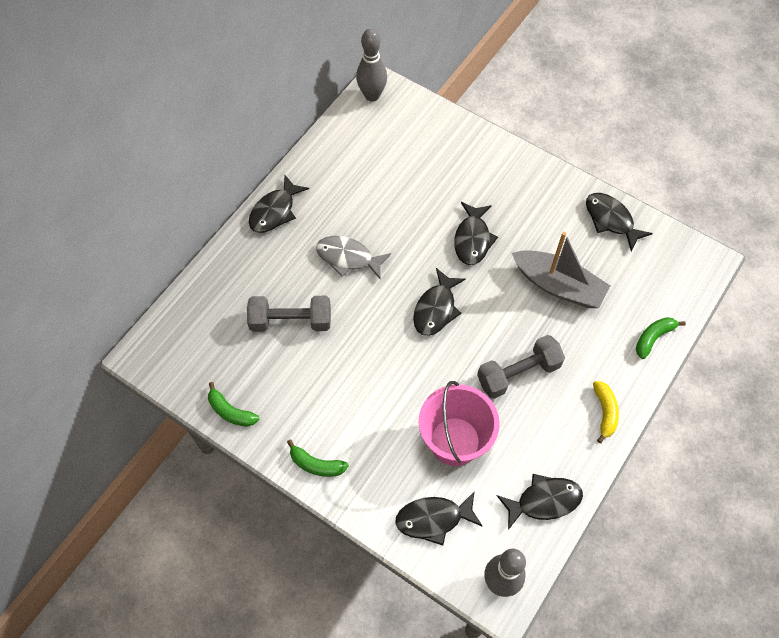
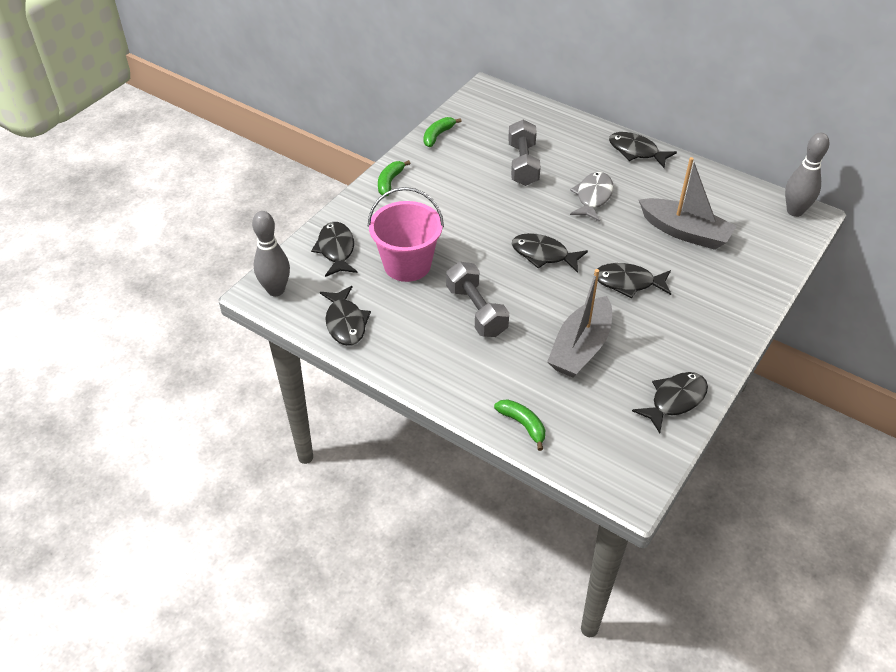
camera: 90 degrees right, 15 degrees down
(401, 185) = (684, 232): none -> grey boat
(605, 412) = (434, 375): yellow banana -> none

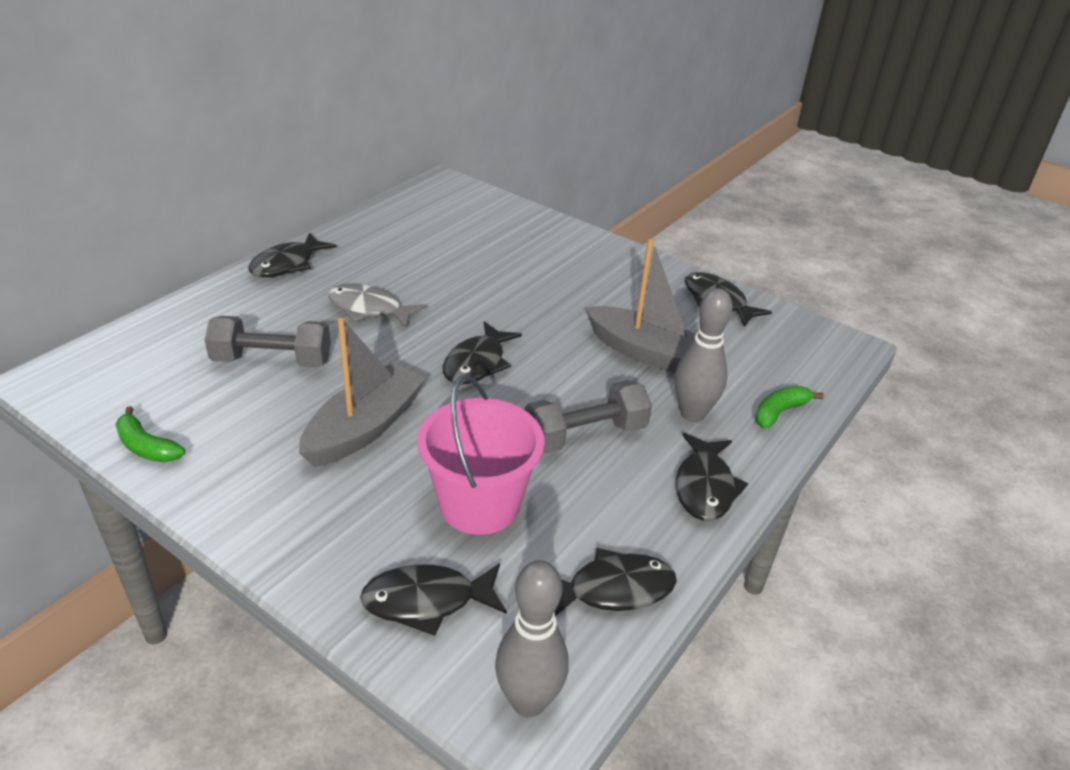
camera: 90 degrees left, 10 degrees down
(390, 182) = (255, 517): green banana -> none
(628, 282) = (537, 305): black fish -> black fish (704, 487)
(684, 232) = (454, 255): grey boat -> grey boat (364, 428)
(794, 211) = (435, 188): grey bowling pin -> grey bowling pin (692, 414)

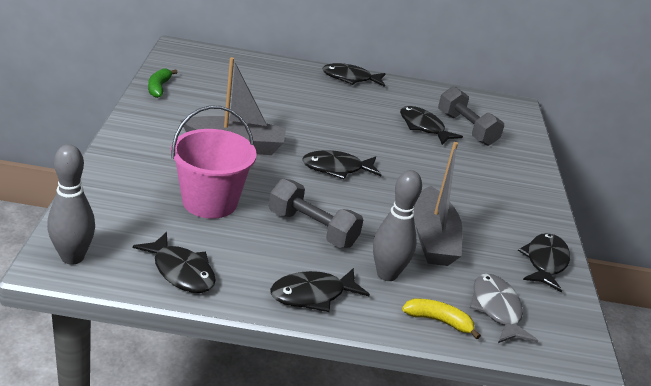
camera: 55 degrees right, 5 degrees down
(272, 361) = (260, 100): grey dumbbell -> grey dumbbell (466, 129)
(369, 309) = (342, 117): grey fish -> grey fish (496, 309)
(427, 601) = (120, 203): black fish -> black fish (423, 127)
(779, 412) = (439, 321): green banana -> yellow banana

